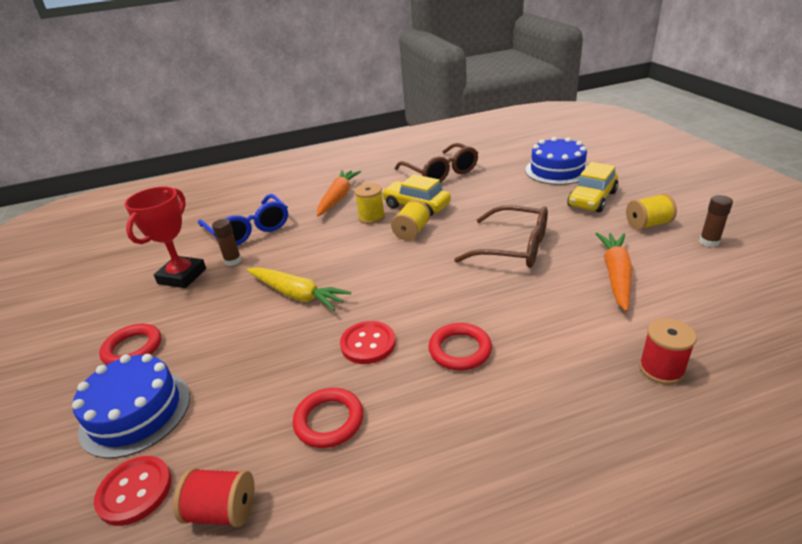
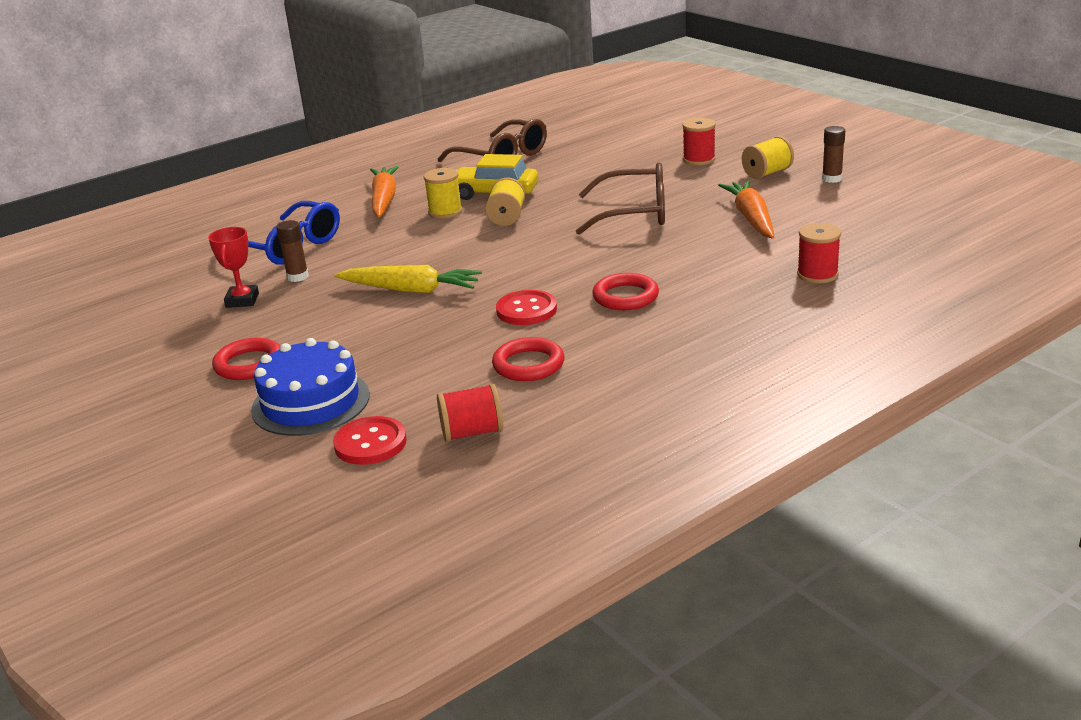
camera: 20 degrees left, 5 degrees down
(182, 276) = (242, 300): red trophy -> red trophy, size x0.63
(557, 170) = (646, 137): blue cake -> none
(592, 199) = (699, 159): yellow car -> red spool

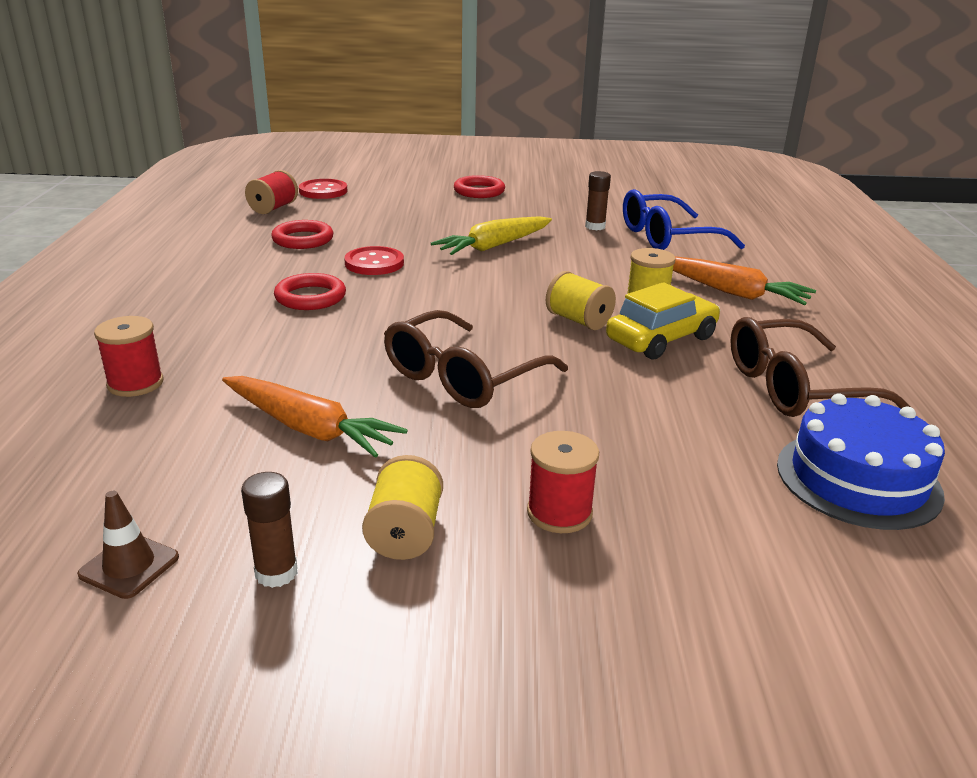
camera: 125 degrees right, 0 degrees up
(242, 300) = (583, 207): red trophy -> none
(310, 402) = (398, 191): blue cake -> blue cake (858, 479)
(888, 198) = (129, 566): none -> brown traffic cone

